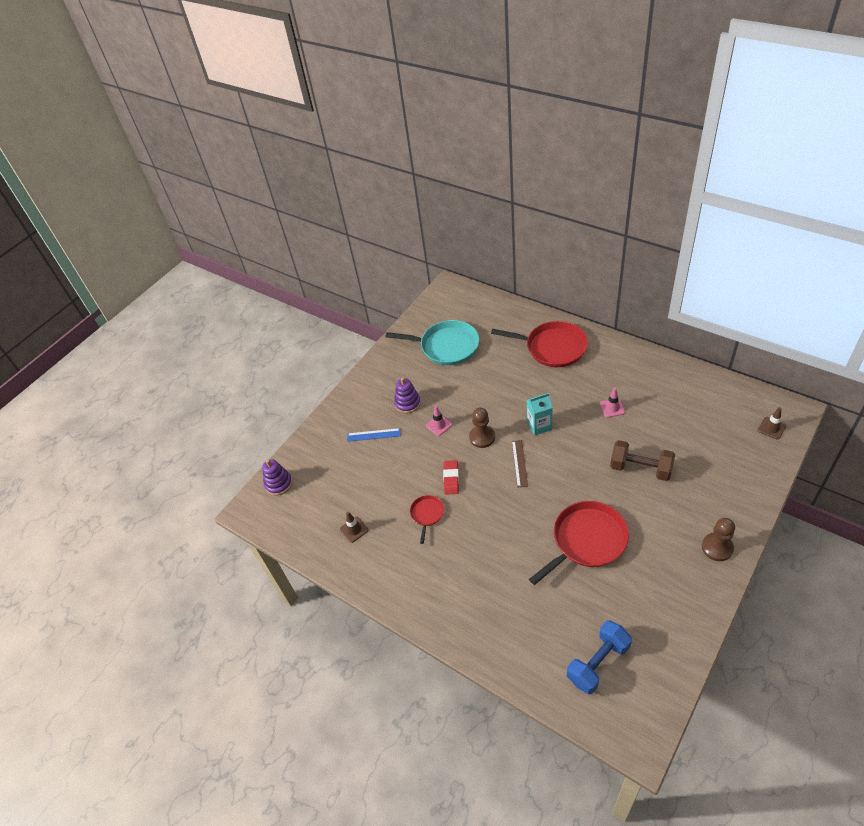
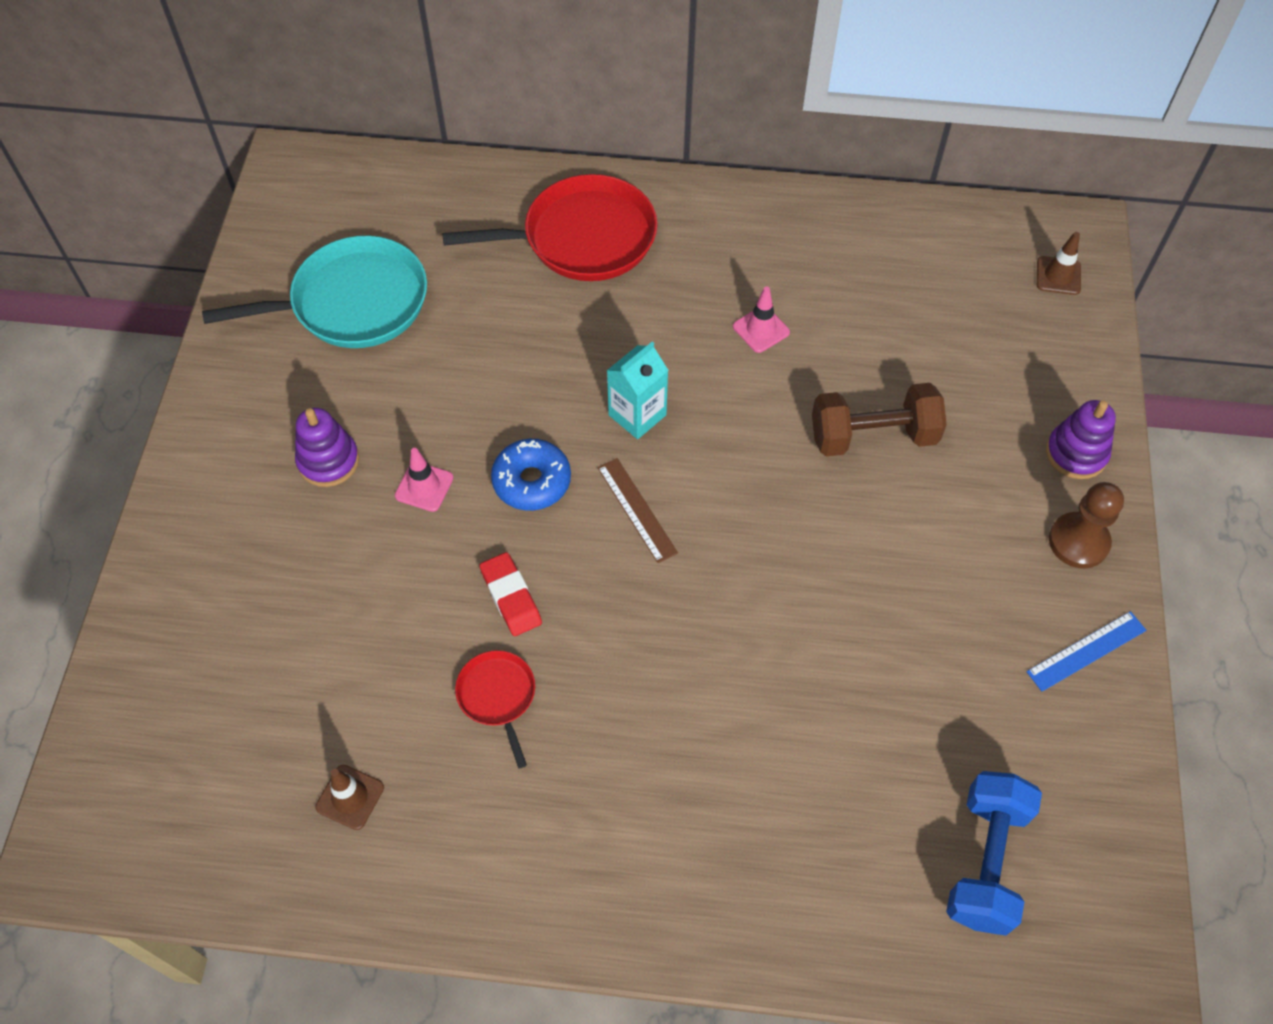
camera: 35 degrees left, 10 degrees up
(278, 484) = (109, 762): purple stacking toy -> purple stacking toy (1076, 453)
(373, 435) = (285, 560): blue ruler -> blue ruler (1086, 651)
(482, 437) = (532, 481): brown pawn -> blue donut
(586, 540) = (845, 622): red pan -> none

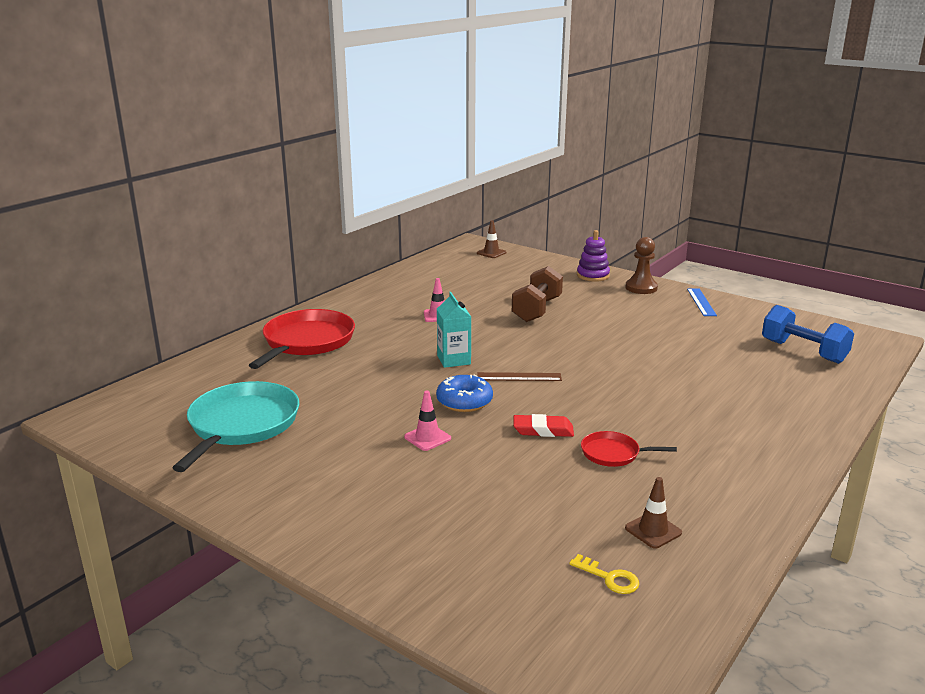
camera: 60 degrees left, 35 degrees down
(242, 783) = (609, 578): none -> yellow key
(328, 461) = (363, 468): purple stacking toy -> none

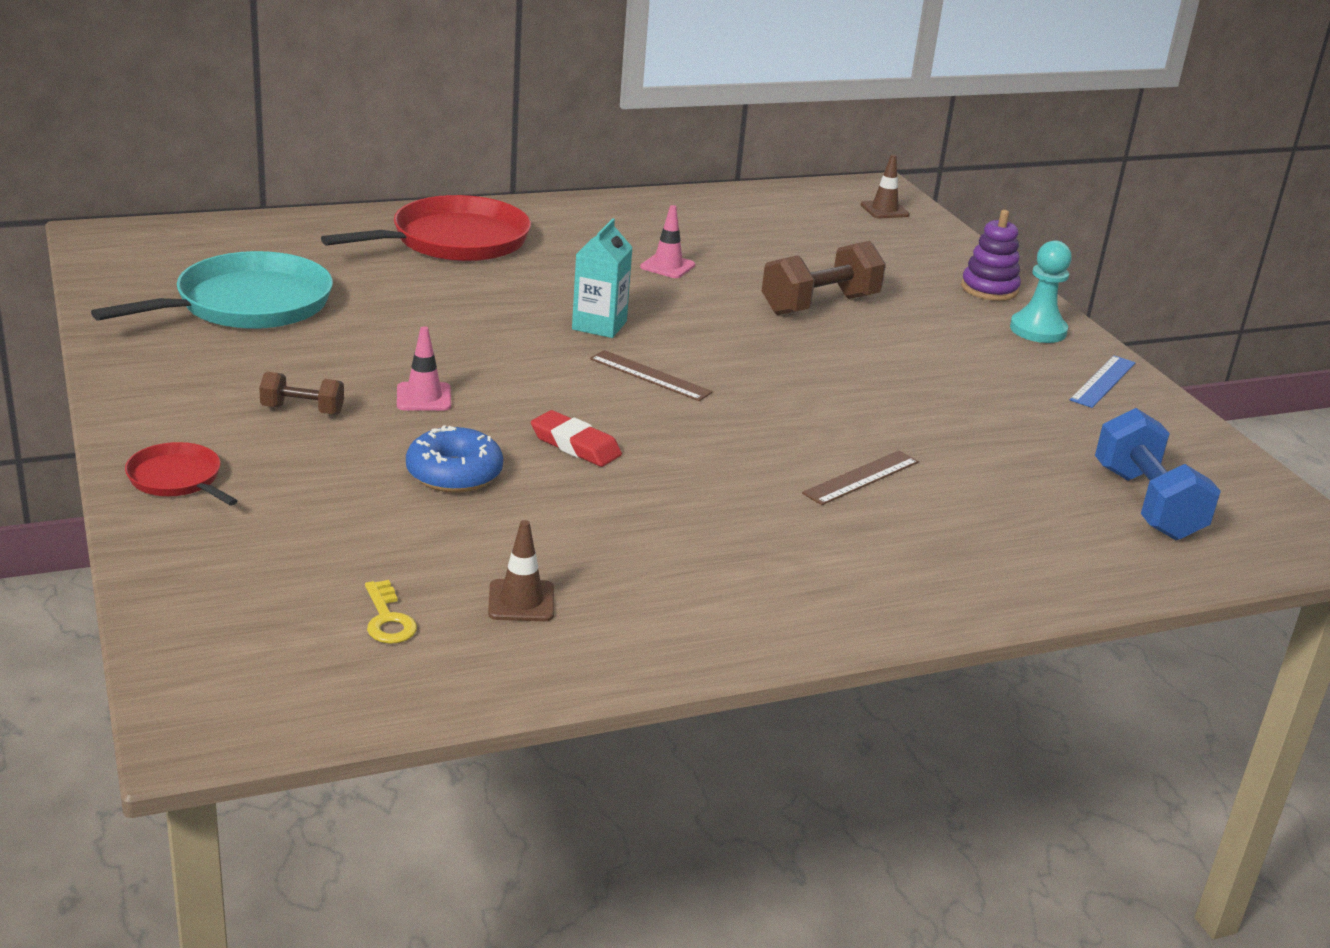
camera: 30 degrees right, 5 degrees up
(373, 475) = (302, 410): none -> brown dumbbell
(464, 401) = (532, 376): blue donut -> blue donut (454, 474)
(613, 453) = (619, 505): red pan -> red pan (177, 479)
(641, 288) = (1038, 330): brown pawn -> turquoise pawn
(687, 389) = (861, 478): none -> brown ruler

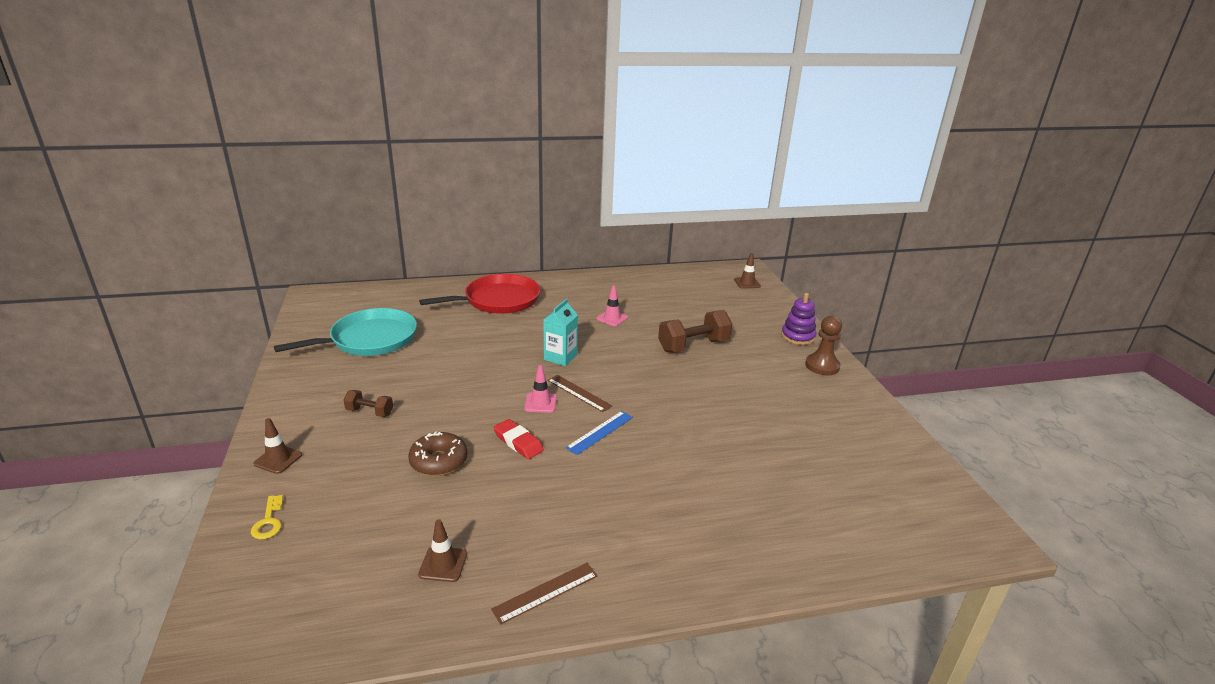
camera: 10 degrees right, 0 degrees up
(177, 479) = (278, 459): red pan -> brown traffic cone
(388, 619) = (355, 575): yellow key -> yellow key (269, 521)
(423, 397) = (442, 405): pink traffic cone -> pink traffic cone (540, 403)
(454, 474) = (439, 461): blue donut -> brown donut
(861, 478) = (687, 473): brown ruler -> brown ruler (546, 592)
(1038, 330) = (822, 366): turquoise pawn -> brown pawn
(1103, 381) = (856, 404): blue ruler -> blue ruler (600, 432)
(1146, 504) = (870, 502): blue dumbbell -> none

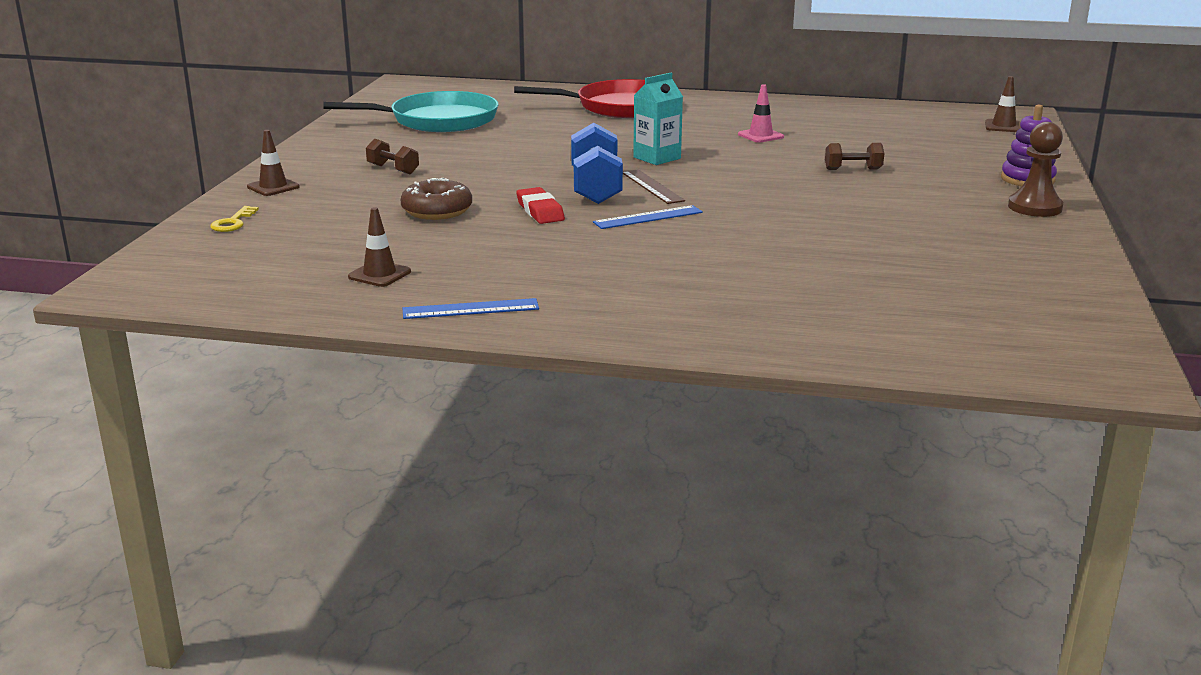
camera: 25 degrees right, 5 degrees down
(540, 403) = (596, 187): pink traffic cone -> blue dumbbell
(546, 592) = (470, 309): brown ruler -> blue ruler
(693, 346) = (853, 169): brown dumbbell -> brown dumbbell, size x0.54

